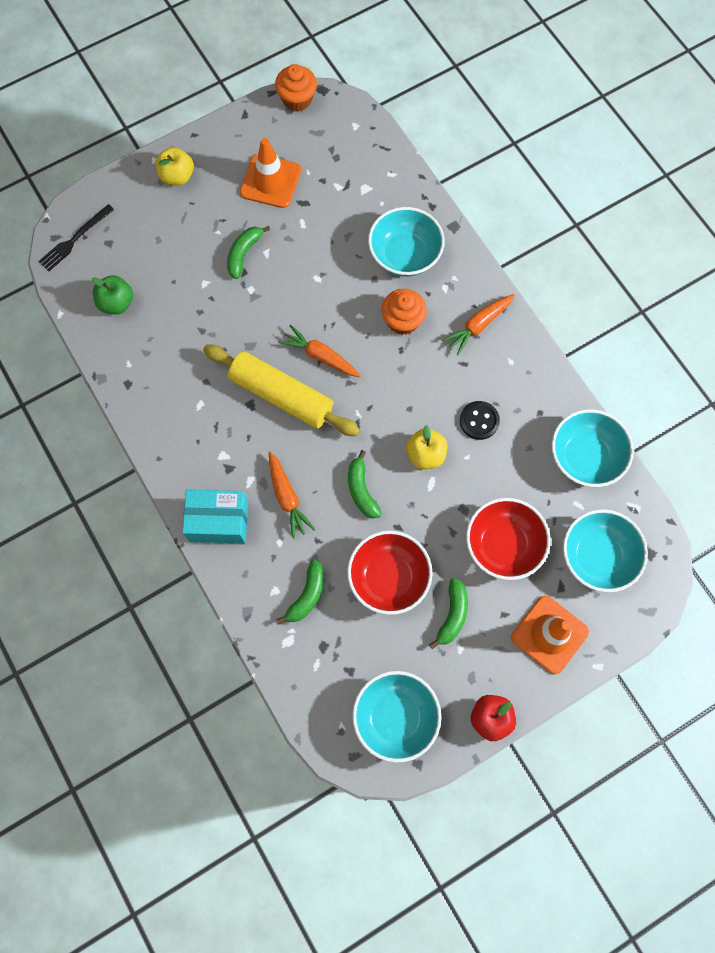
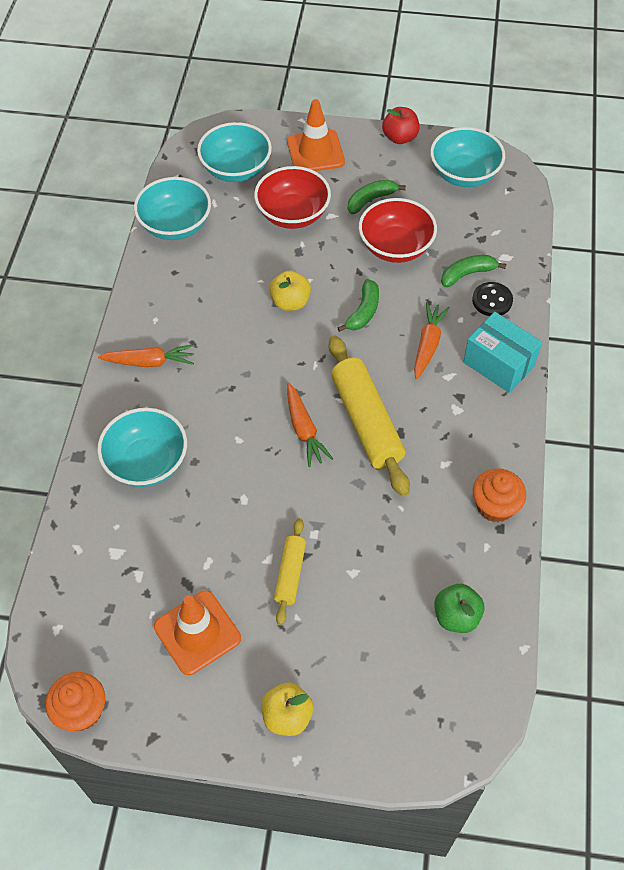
camera: 140 degrees left, 15 degrees down
(75, 239) = (453, 724): black fork -> none
(244, 253) = (290, 574): green banana -> yellow rolling pin
(402, 320) = (206, 409): orange cupcake -> orange cupcake (495, 506)
(479, 421) = (225, 297): black button -> black button (492, 300)

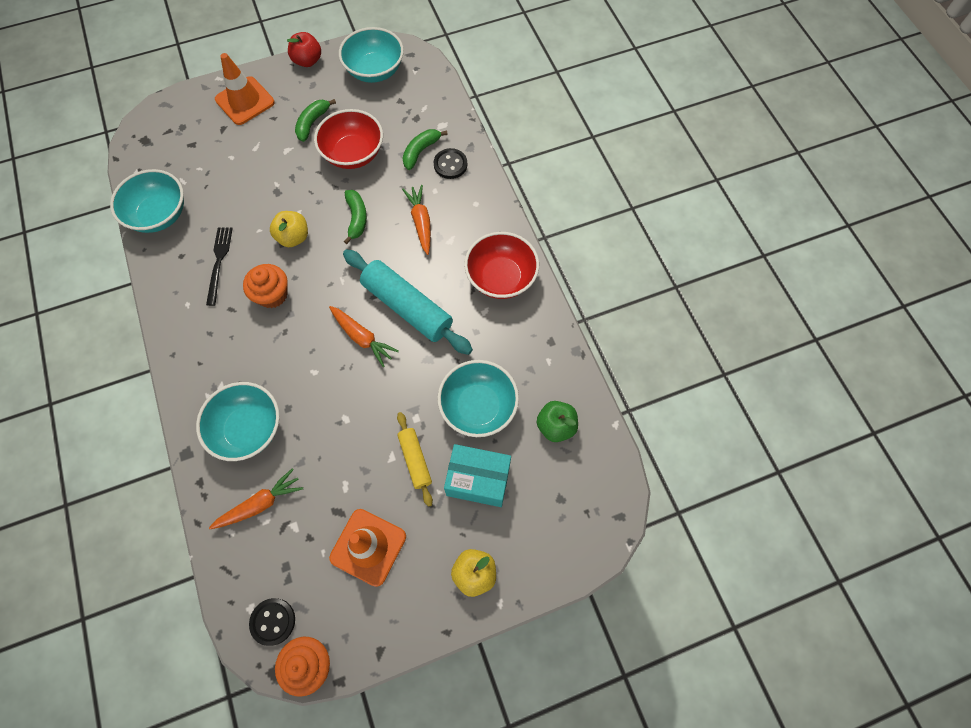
camera: 30 degrees left, 10 degrees up
(70, 652) = (273, 621): none -> black button
(150, 362) = (203, 342): orange carrot -> orange carrot (260, 504)
(206, 294) = (219, 262): none -> black fork
(236, 169) = (185, 143): turquoise bowl -> turquoise bowl (478, 407)
(293, 214) = (255, 162): red bowl -> red bowl (501, 278)
(367, 421) = (407, 307): yellow rolling pin -> turquoise rolling pin
(495, 506) = (538, 326): orange cupcake -> orange cupcake (272, 295)
(499, 364) = (482, 213): turquoise box -> turquoise box (478, 480)

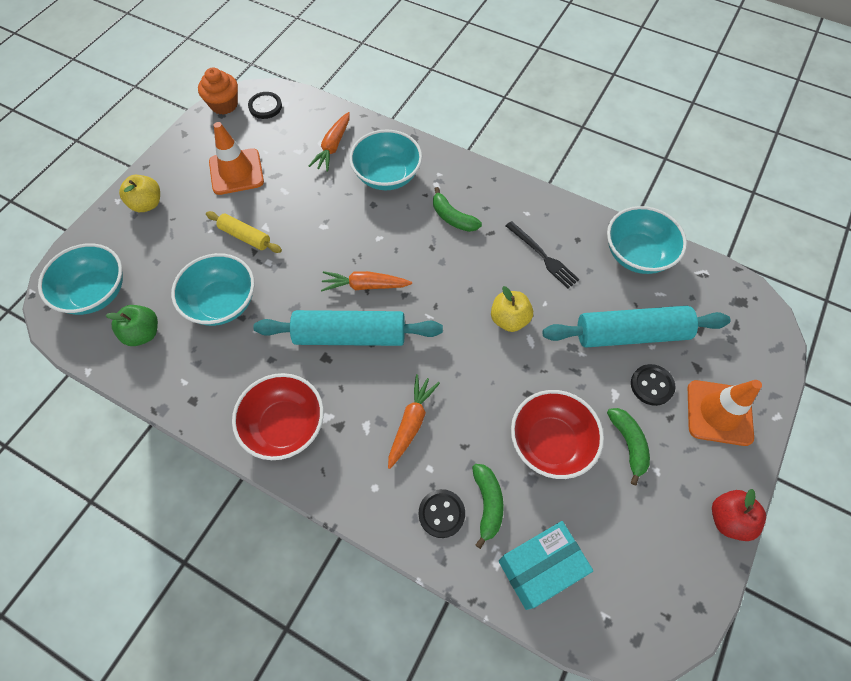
camera: 140 degrees right, 5 degrees down
(233, 172) = (631, 334): none -> turquoise rolling pin
(260, 139) = (651, 385): none -> black button
(272, 295) = (472, 264): orange cupcake -> none
(356, 218) = (474, 378): green banana -> green banana (452, 217)
(375, 71) = (647, 573): turquoise bowl -> turquoise bowl (95, 293)
(421, 222) = (411, 422): orange carrot -> orange carrot turned 105 degrees counterclockwise
(478, 480) = (185, 256): turquoise box -> turquoise box (539, 568)

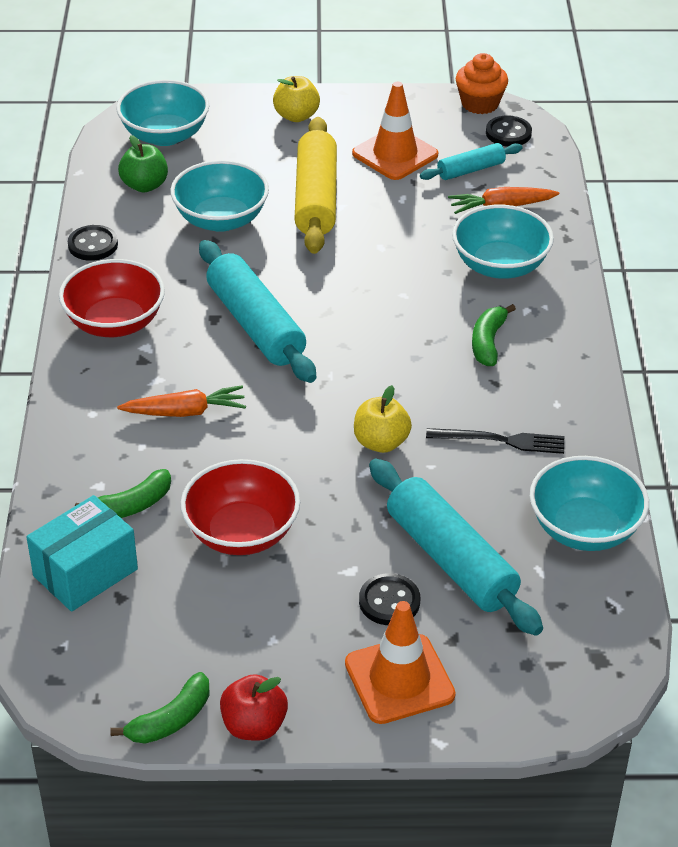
camera: 60 degrees right, 20 degrees down
(245, 237) = (315, 198): yellow rolling pin -> yellow rolling pin, size x1.85
(285, 142) = (470, 170): none -> turquoise rolling pin
(365, 286) = (328, 310): orange carrot -> none
(441, 514) = (96, 474): black button -> black button (93, 245)
(539, 568) = (85, 572): turquoise box -> turquoise box turned 75 degrees counterclockwise
(543, 256) = (501, 440): black fork -> black fork turned 105 degrees counterclockwise
(628, 444) = (289, 603): green banana -> green banana (170, 720)

